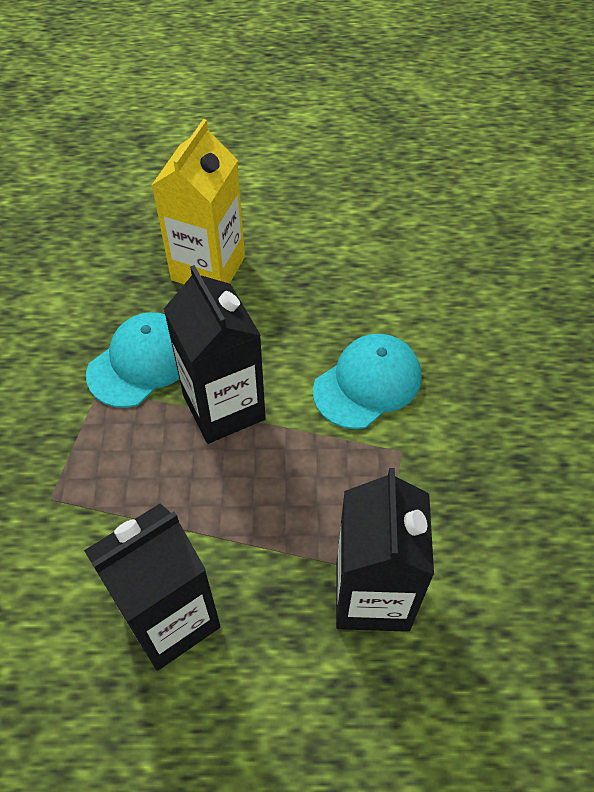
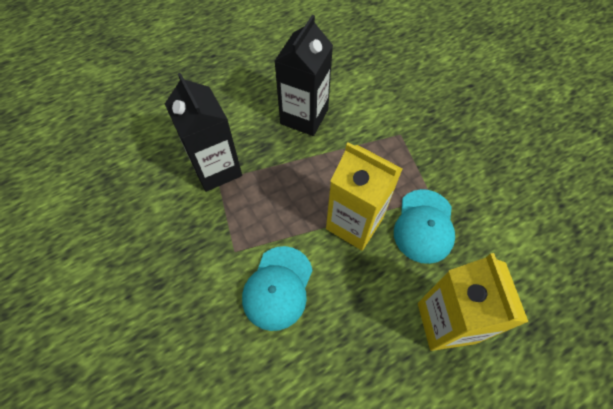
camera: 150 degrees right, 5 degrees up
(224, 407) = (354, 223): black carton -> yellow carton

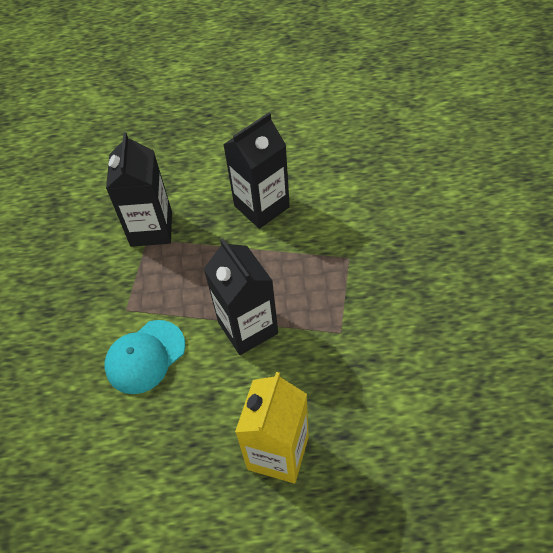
camera: 30 degrees right, 5 degrees down
(354, 223) = (248, 327): yellow carton -> black carton
(424, 226) = (314, 356): turquoise cap -> none

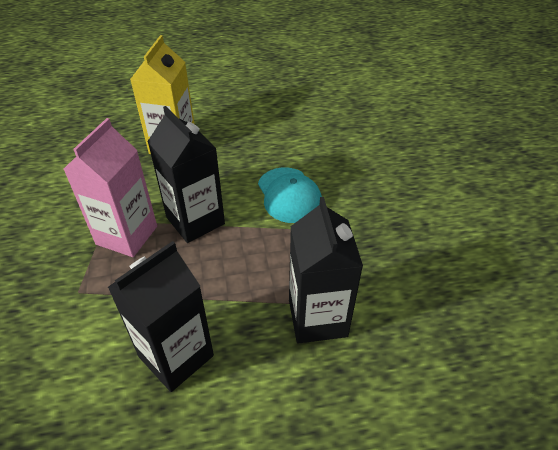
camera: 170 degrees right, 10 degrees down
(145, 356) = (289, 195): turquoise cap -> turquoise cap turned 120 degrees clockwise
(316, 313) = (127, 235): none -> pink carton

